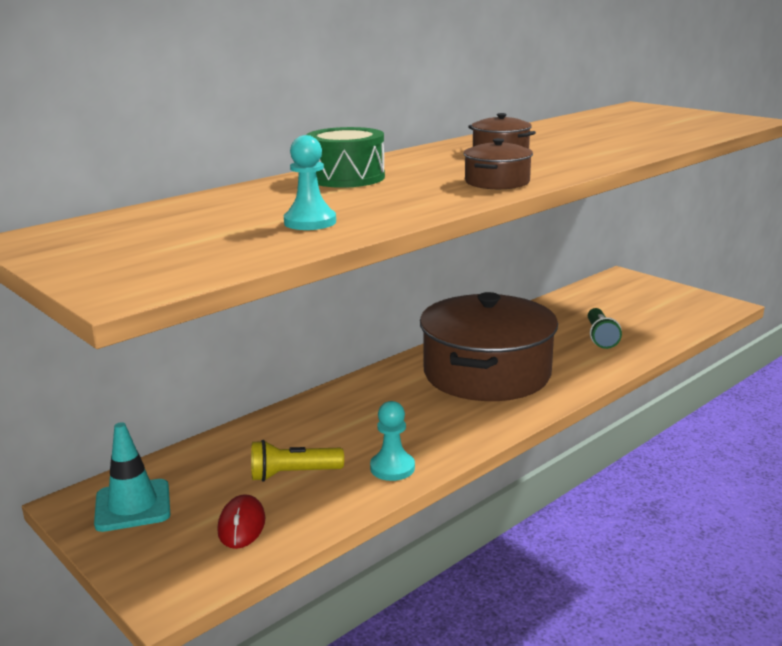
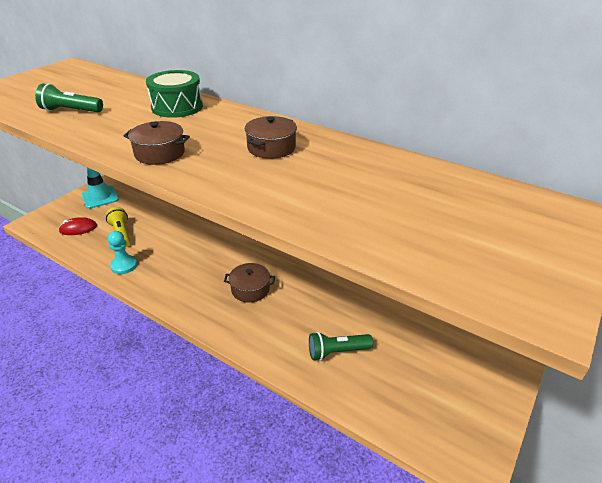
camera: 75 degrees right, 15 degrees up
(310, 222) = (71, 111): turquoise pawn -> green flashlight
(487, 373) = (250, 289): brown pot -> brown pot, size x0.41

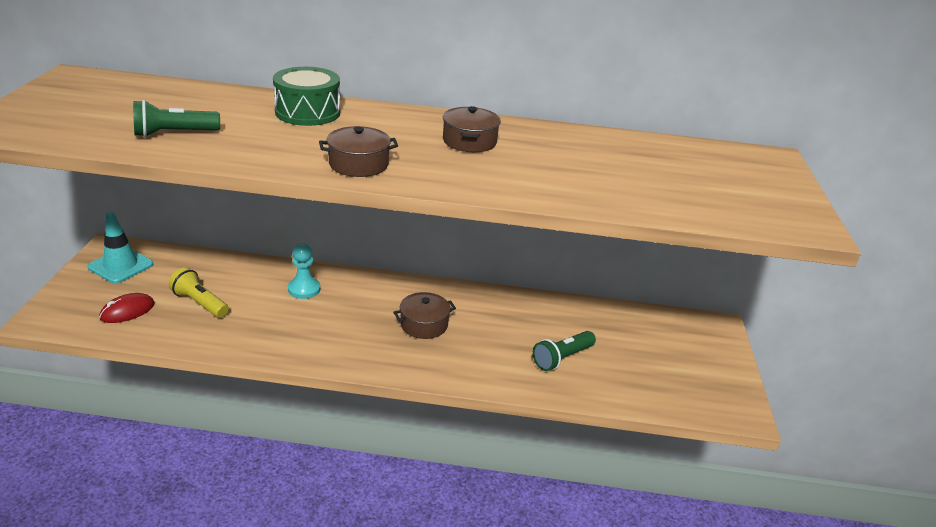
camera: 30 degrees left, 5 degrees down
(124, 265) = (241, 338): turquoise pawn -> turquoise pawn (304, 289)

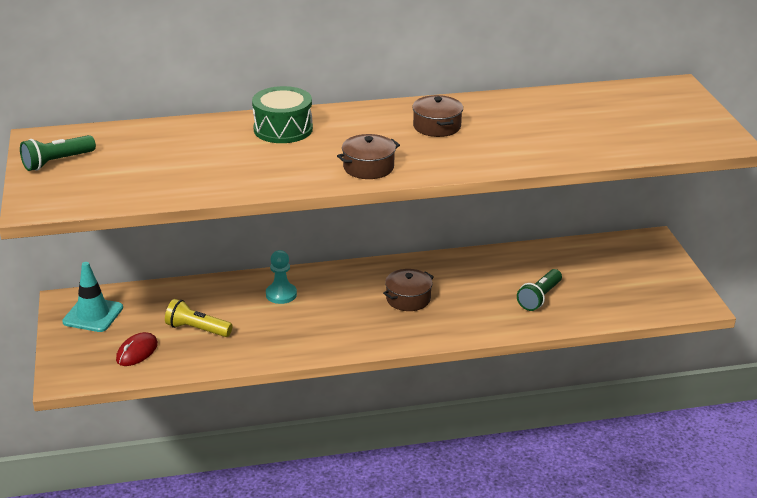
camera: 15 degrees left, 0 degrees up
(174, 133) = (195, 174): green flashlight -> green flashlight (57, 162)

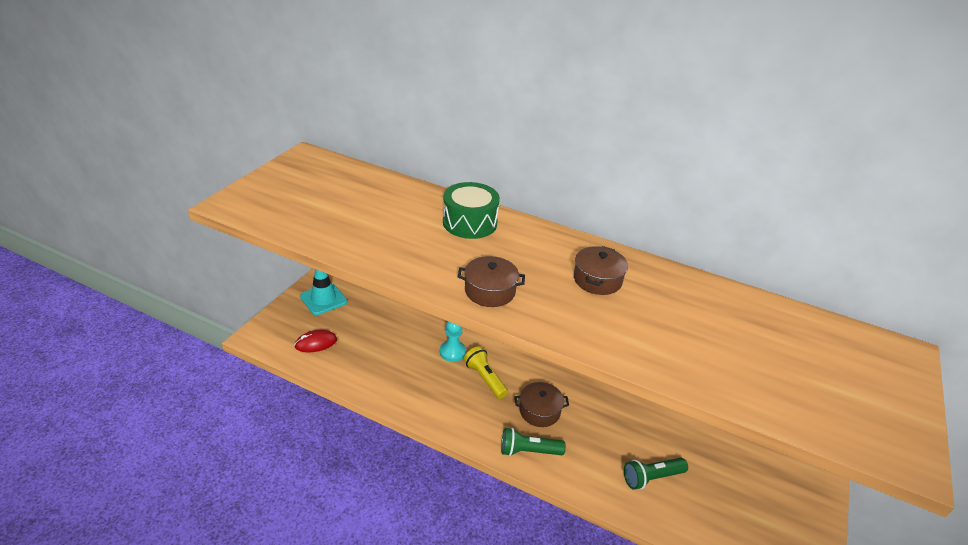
camera: 35 degrees right, 5 degrees up
(57, 162) = (290, 177): green flashlight -> green flashlight (528, 451)
(197, 329) = (369, 348): yellow flashlight -> yellow flashlight (485, 378)

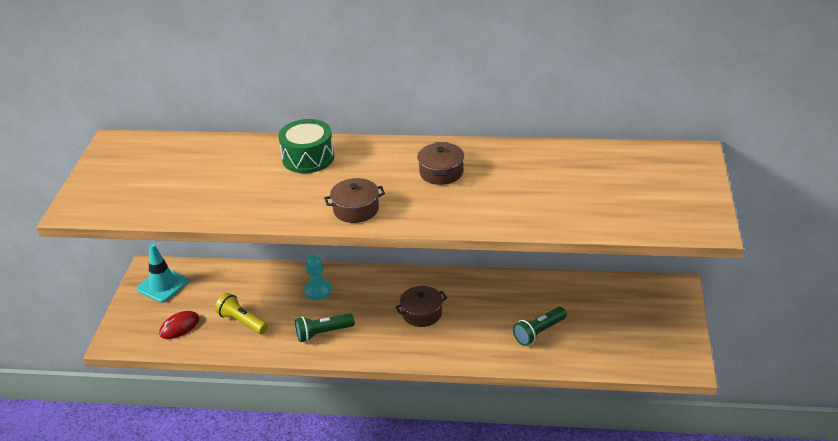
camera: 15 degrees left, 0 degrees up
(485, 378) = (359, 303): yellow flashlight -> yellow flashlight (242, 322)
(528, 451) = (426, 348): green flashlight -> green flashlight (323, 333)

